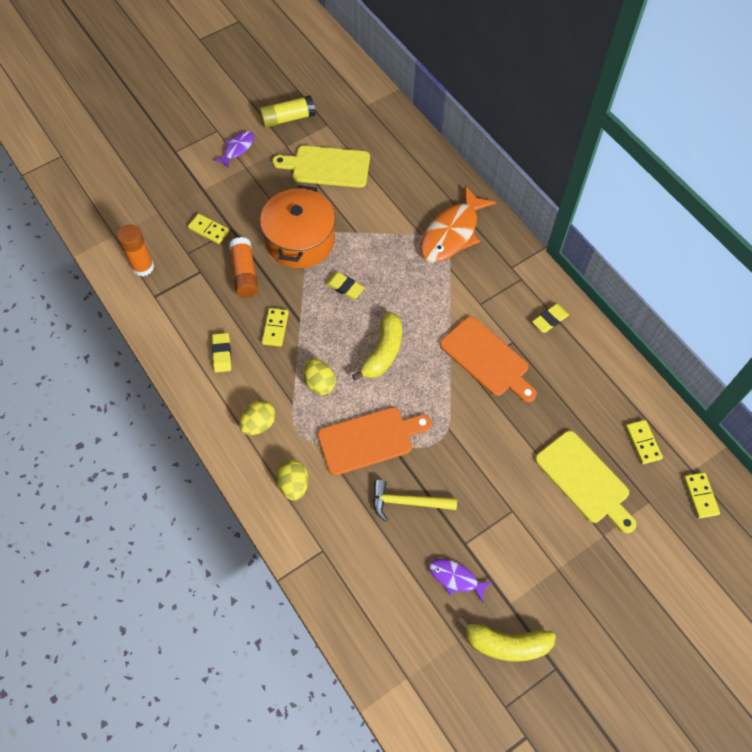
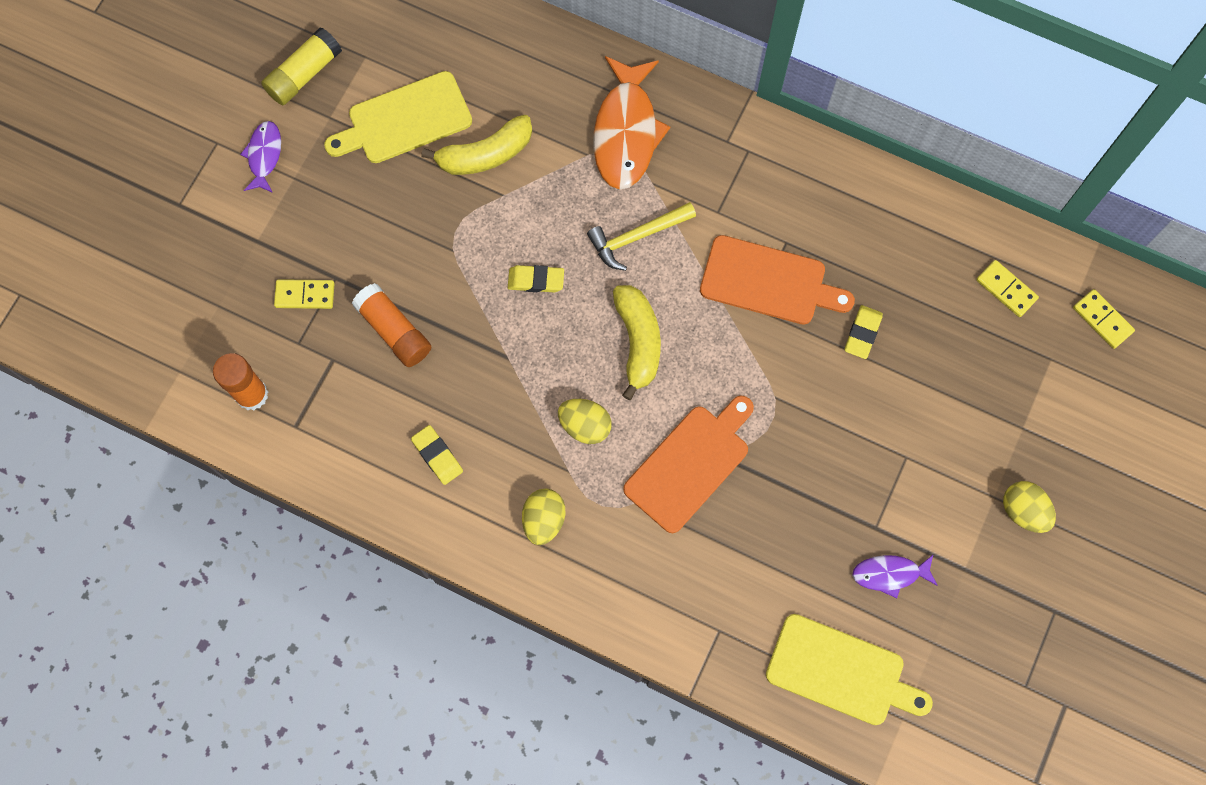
camera: 30 degrees left, 10 degrees up
(275, 328) = (482, 384): yellow domino -> none
(294, 485) = (635, 571): yellow egg -> yellow egg (1023, 511)
(300, 240) = (437, 245): orange pot -> none
(408, 502) = (782, 515): yellow hammer -> yellow hammer (637, 237)
(506, 644) = (987, 616): yellow banana -> yellow banana (485, 154)
(550, 320) = (814, 188): yellow eraser -> yellow eraser (862, 333)
(585, 480) = (966, 373): yellow cutting board -> yellow cutting board (841, 672)

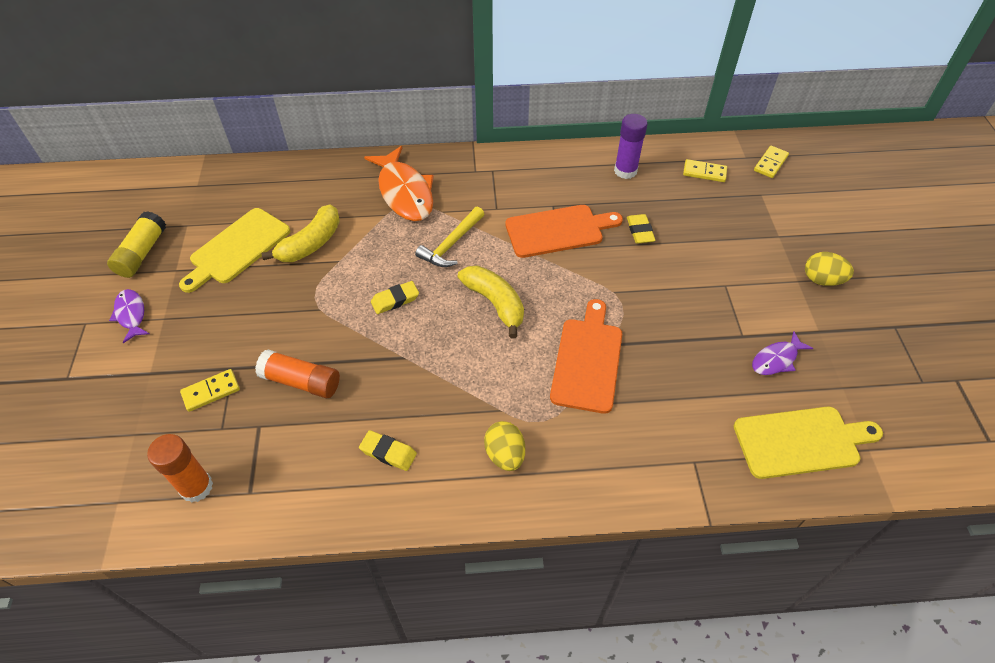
camera: 30 degrees left, 20 degrees down
(585, 426) = (493, 373): yellow egg -> none
(909, 236) = (625, 171): none -> purple glue stick
(1102, 320) = (770, 163): yellow domino -> yellow domino turned 75 degrees counterclockwise

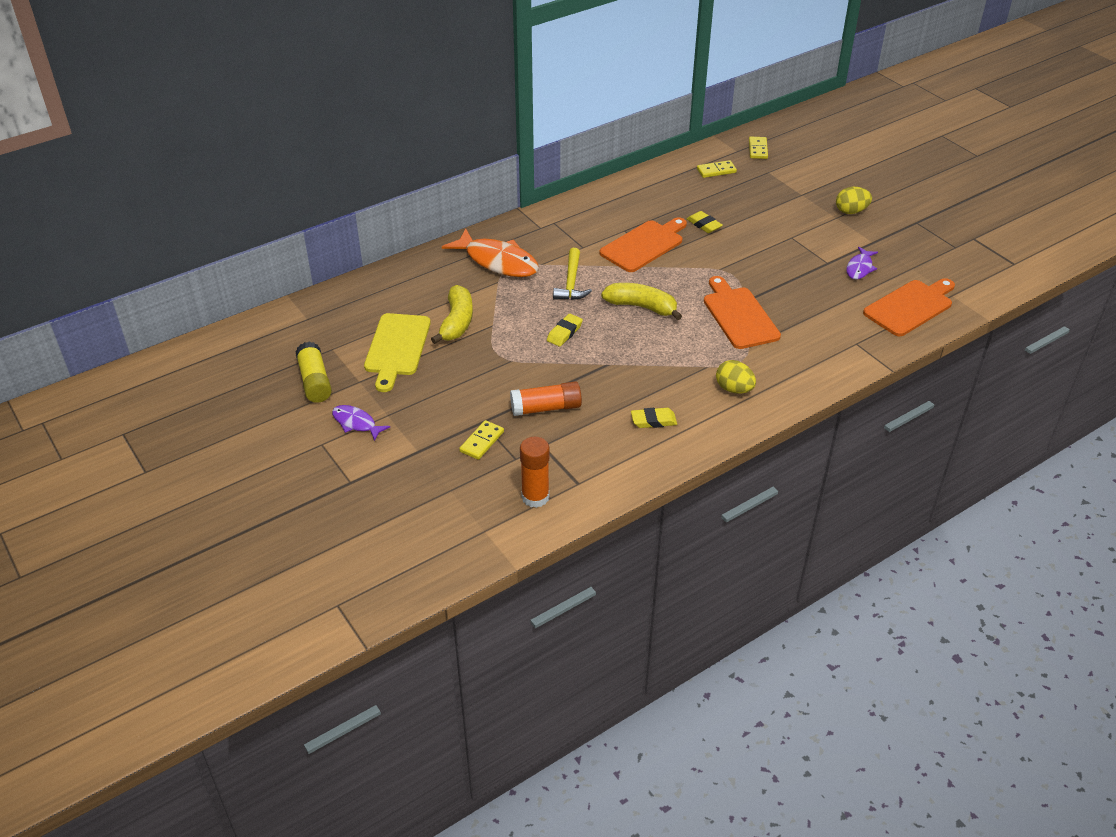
camera: 30 degrees left, 10 degrees down
(625, 171) = (657, 189): purple glue stick -> none
(801, 441) = (910, 307): yellow cutting board -> orange cutting board

